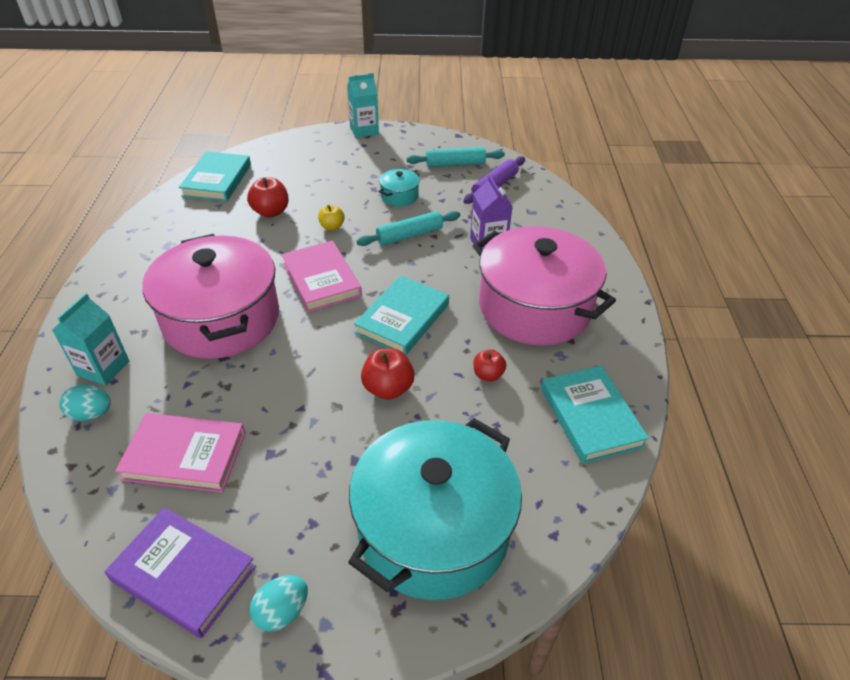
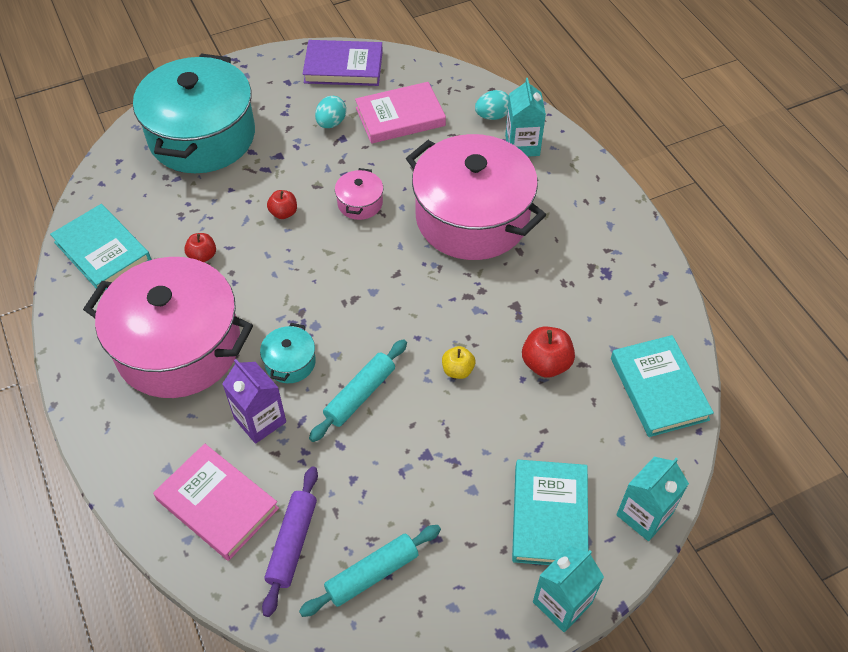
camera: 155 degrees right, 10 degrees up
(282, 612) = (273, 72): turquoise egg -> turquoise egg (331, 123)
(290, 142) = (644, 514): none -> turquoise carton
(308, 370) = (360, 203): none -> pink pot
(321, 279) = (415, 294): pink book -> pink book (217, 504)
(388, 388) = (283, 213): red apple -> red apple, size x0.64
(399, 196) = (412, 461): turquoise pot -> turquoise pot (290, 362)
(402, 319) = (307, 281): turquoise book -> turquoise book (549, 515)

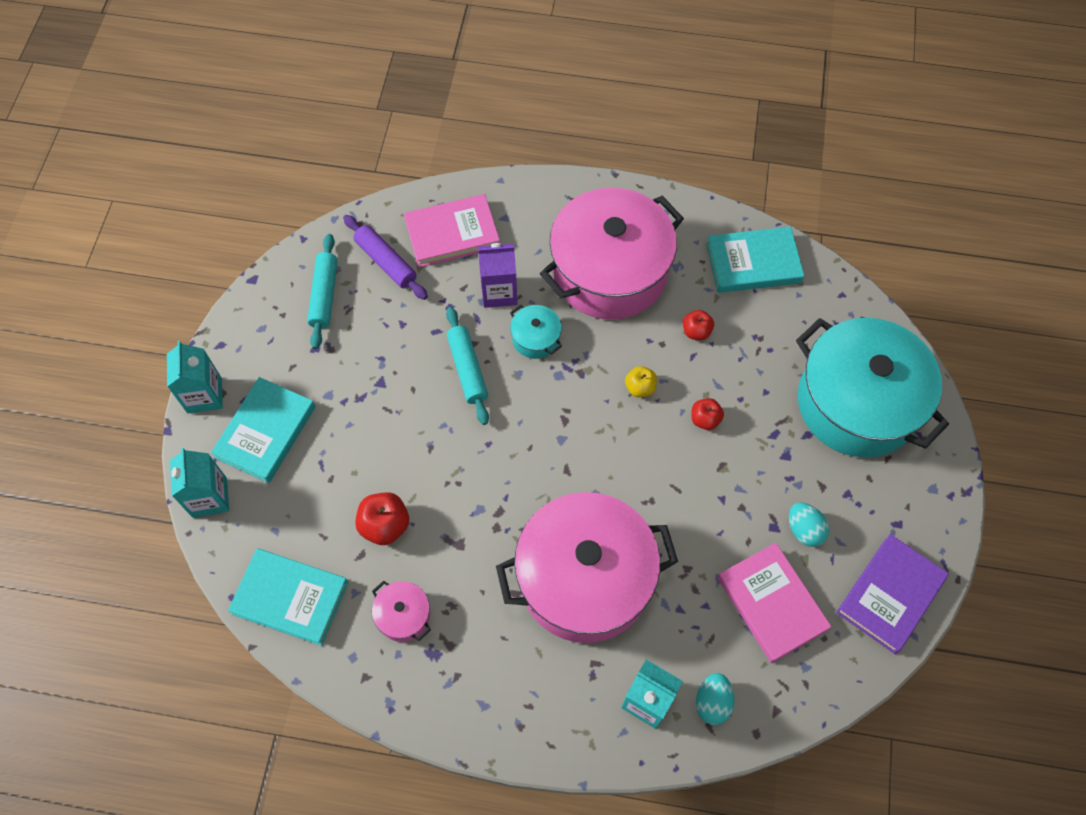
camera: 125 degrees right, 10 degrees up
(360, 203) = (673, 490): pink pot -> pink pot (403, 615)
(400, 117) = (771, 604): pink book -> pink book turned 45 degrees counterclockwise
(457, 370) = (433, 453): yellow apple -> yellow apple (640, 388)
(549, 515) = (266, 432): turquoise book -> turquoise book turned 75 degrees clockwise

